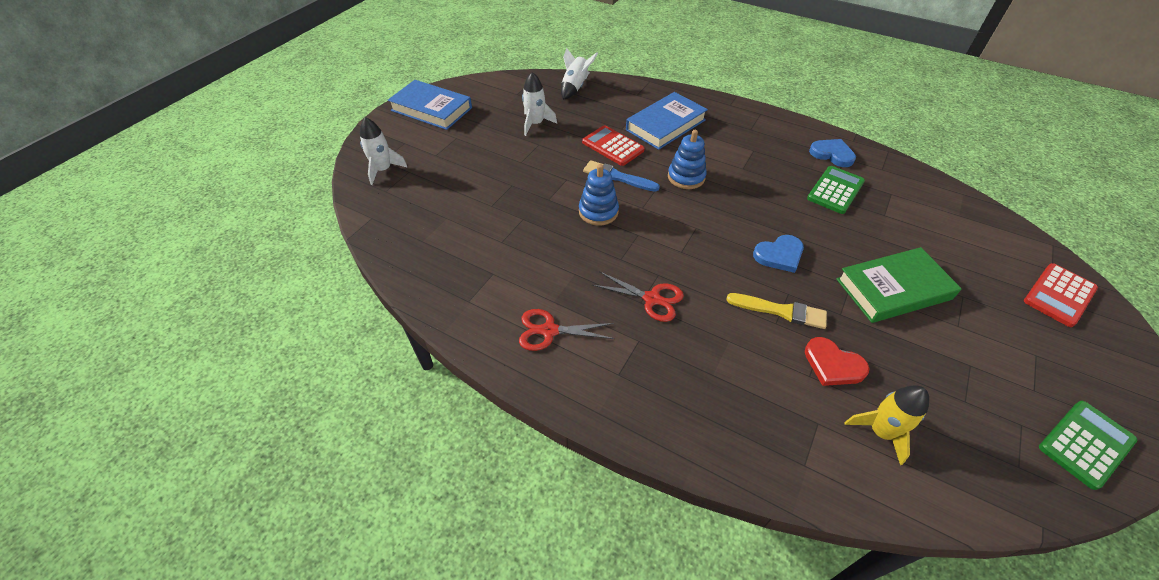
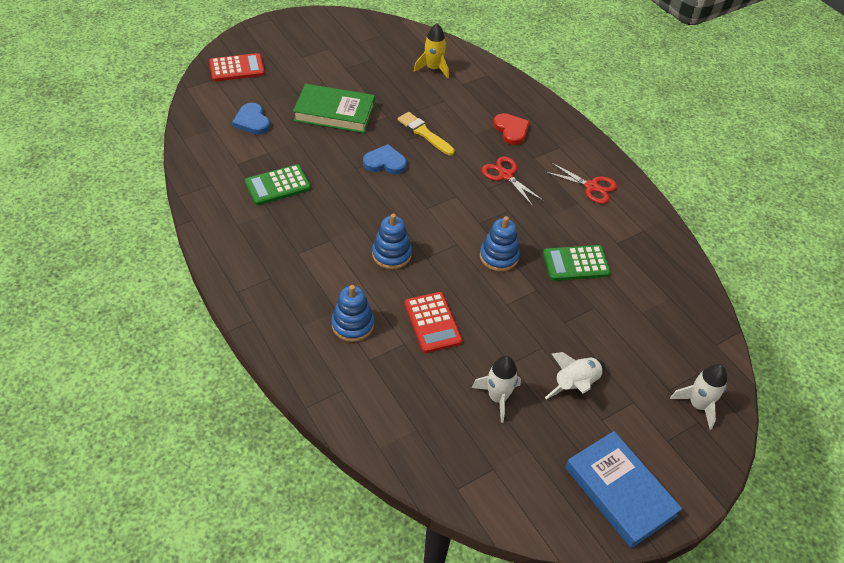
camera: 155 degrees left, 0 degrees up
(575, 87) = (409, 443): white rocket -> white rocket (575, 384)
(617, 177) = (456, 284): blue brush -> none
(665, 125) = (352, 325): blue book -> blue stacking toy
(832, 154) = (232, 215): blue heart -> blue heart (252, 121)
(833, 365) = (424, 99): red heart -> red heart (511, 130)
(1085, 444) = (337, 27): green calculator -> green calculator (576, 263)

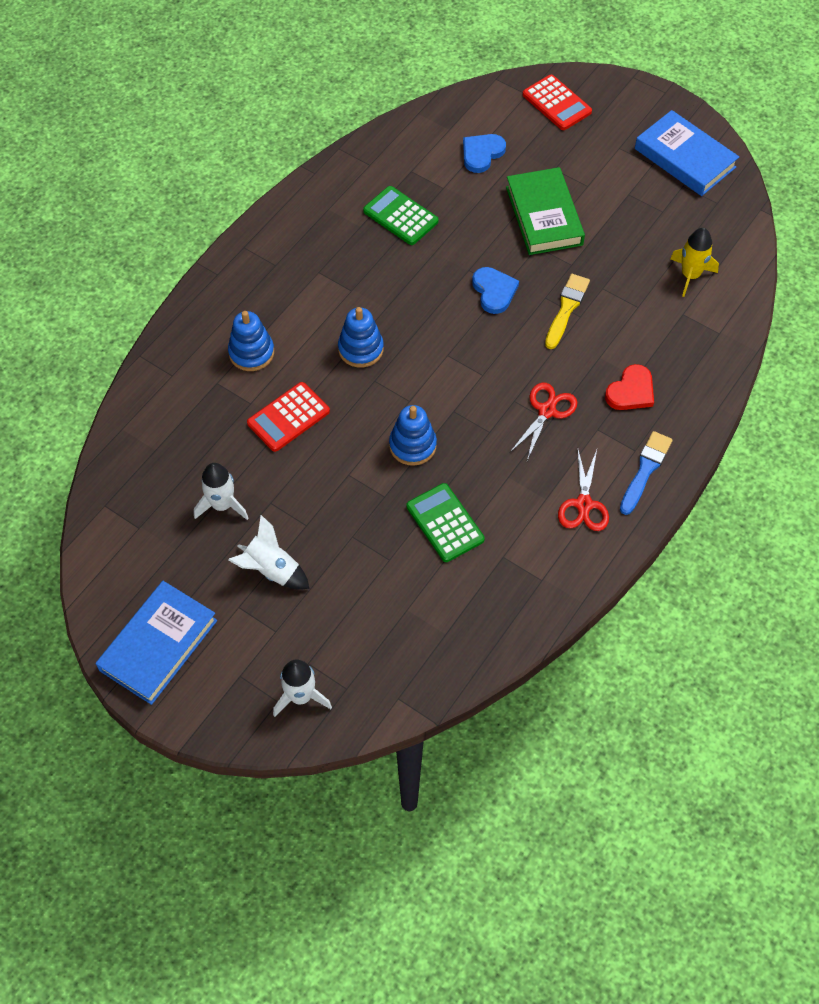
camera: 70 degrees right, 10 degrees up
(334, 33) = (684, 158): none -> blue book
(577, 148) = (645, 470): none -> blue brush

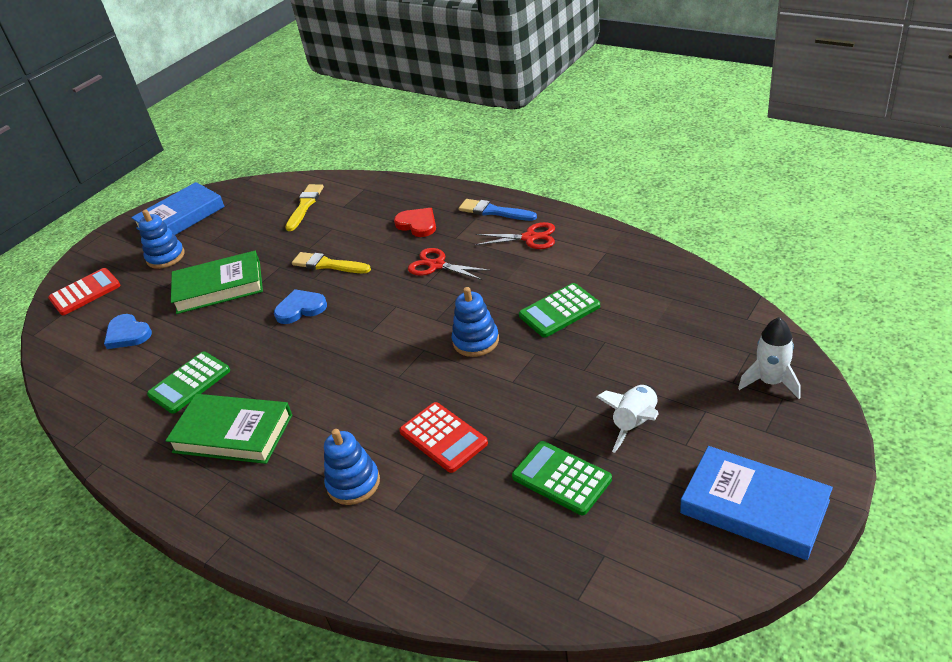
camera: 85 degrees left, 20 degrees down
(222, 505) = (561, 478): white rocket -> green calculator
(328, 259) = (233, 433): none -> green book
(361, 349) = (358, 392): blue stacking toy -> blue stacking toy (165, 257)
(690, 275) = (305, 206): yellow rocket -> yellow brush

